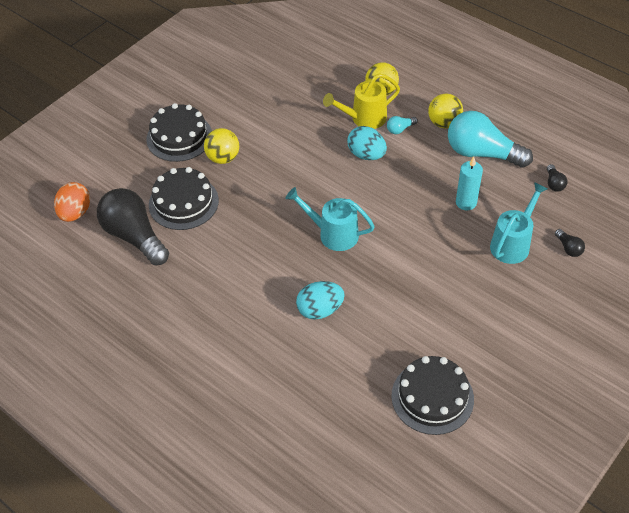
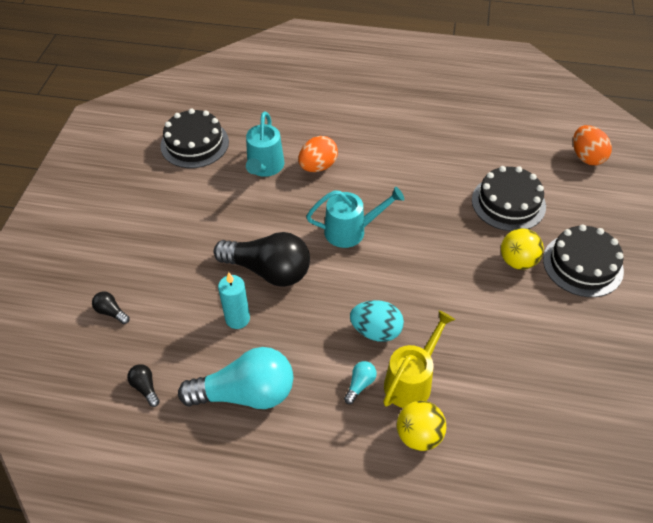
camera: 150 degrees right, 0 degrees up
(134, 236) = (517, 159): black light bulb -> black light bulb (268, 270)
(320, 310) = (318, 166): turquoise egg -> orange egg
(444, 123) = (312, 420): yellow ball -> none
(513, 243) = (171, 293): turquoise watering can -> turquoise watering can (264, 168)

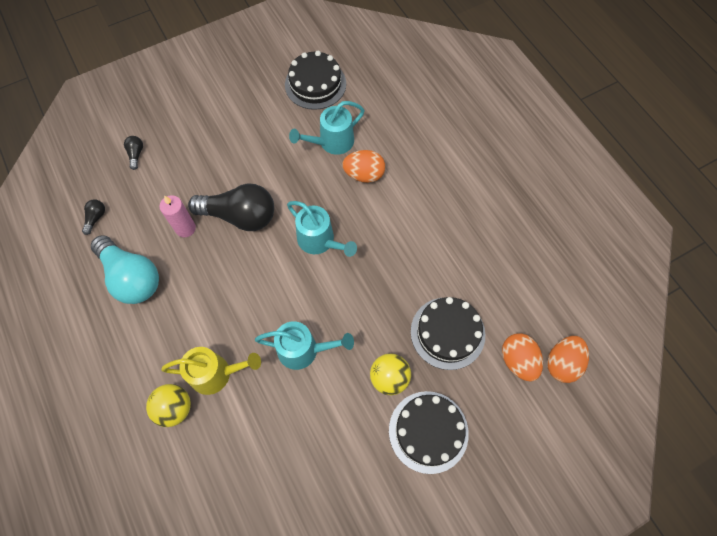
camera: 50 degrees right, 15 degrees up
(237, 319) = (185, 228): turquoise candle -> pink candle
(268, 270) = (240, 216): black light bulb -> black light bulb turned 60 degrees counterclockwise
(360, 384) = (189, 342): turquoise light bulb -> none
(376, 331) = (241, 321): turquoise egg -> none
(444, 302) = (304, 350): none -> turquoise watering can
(565, 179) = (517, 361): none -> orange egg

